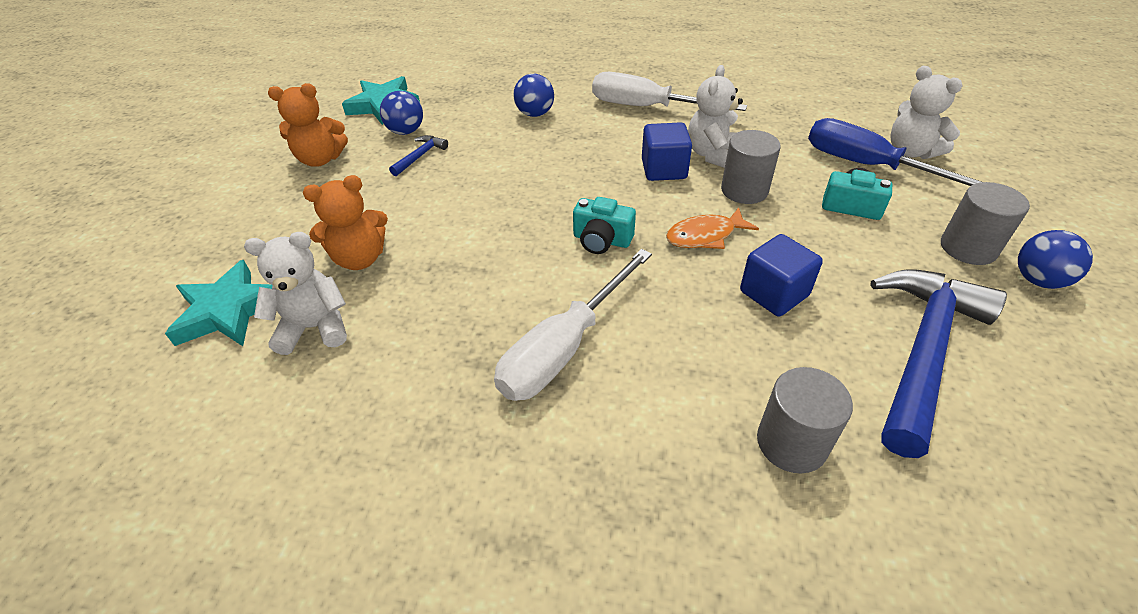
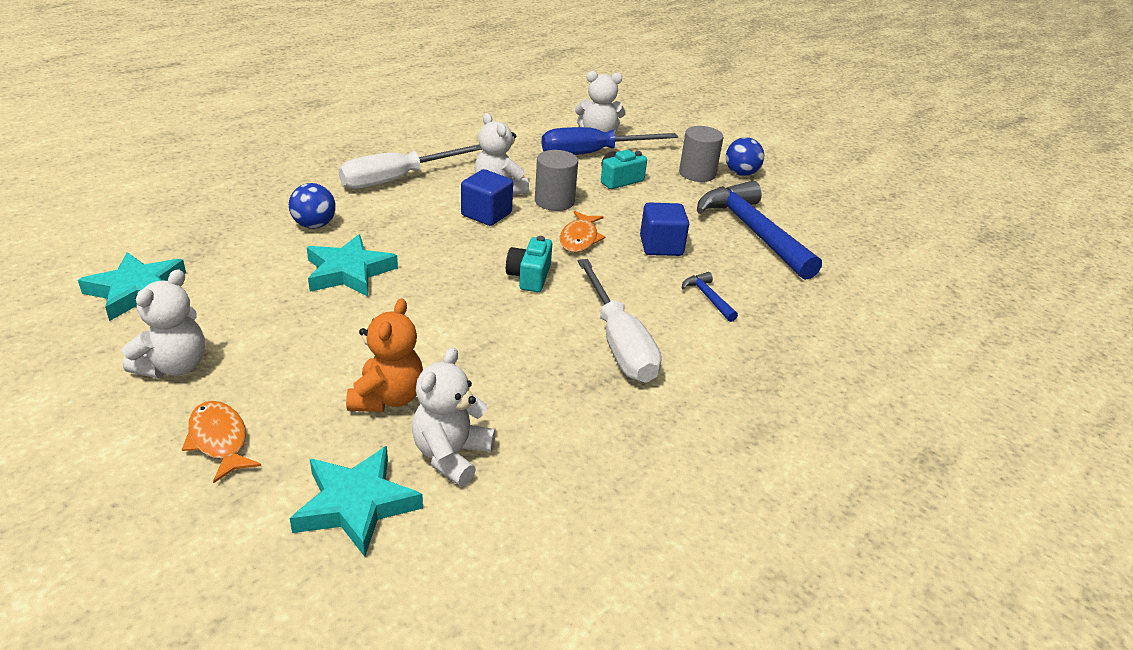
camera: 60 degrees left, 10 degrees down
(259, 217) = (219, 440): none -> orange fish
(320, 159) = (174, 366): orange teddy bear -> white teddy bear
(406, 131) = (216, 298): blue ball -> none
(420, 156) = (277, 307): blue hammer -> blue hammer (708, 298)
(495, 158) = (349, 272): none -> turquoise star
(601, 240) = (529, 277): turquoise camera -> turquoise camera turned 135 degrees clockwise
(791, 443) = (773, 304): grey cylinder -> none

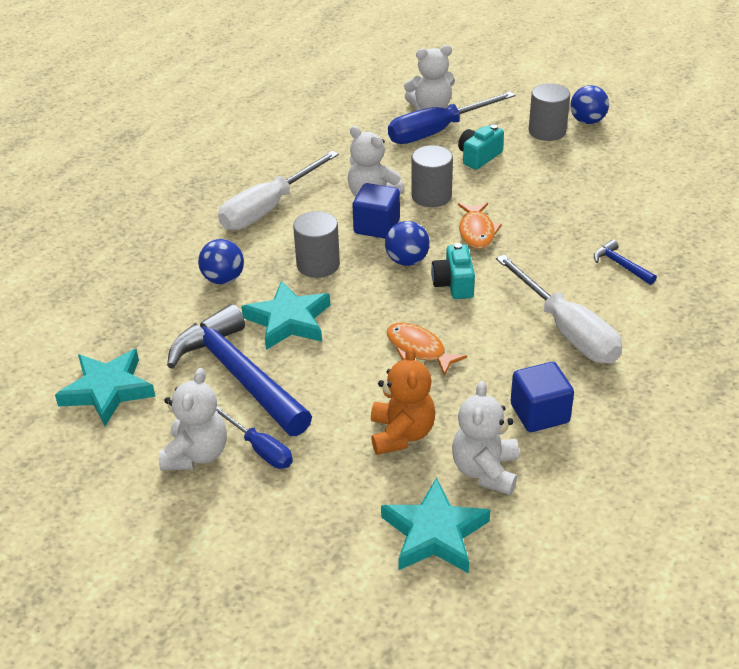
camera: 10 degrees left, 5 degrees up
(219, 440) = (285, 510): orange fish -> orange fish (419, 349)
(238, 377) = (261, 449): none -> blue screwdriver
(410, 233) = (318, 264): none -> grey cylinder
(496, 248) = (407, 261): none -> blue ball
(661, 246) = (554, 221): blue cube -> blue cube (539, 413)
(753, 232) = (628, 185): blue hammer -> blue hammer (239, 375)

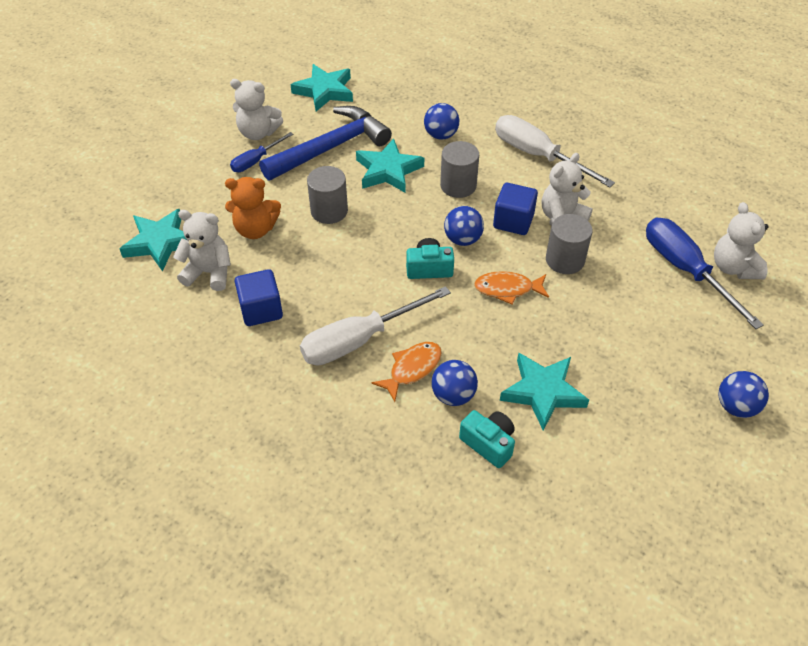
camera: 90 degrees right, 10 degrees up
(419, 349) = (346, 242): orange fish -> orange fish (412, 369)
(479, 157) = (641, 300): turquoise camera -> turquoise camera (488, 443)
(547, 131) = (704, 364): grey cylinder -> grey cylinder (329, 211)
(601, 214) = (542, 392): none -> turquoise star
(621, 265) = (453, 395): blue hammer -> blue ball

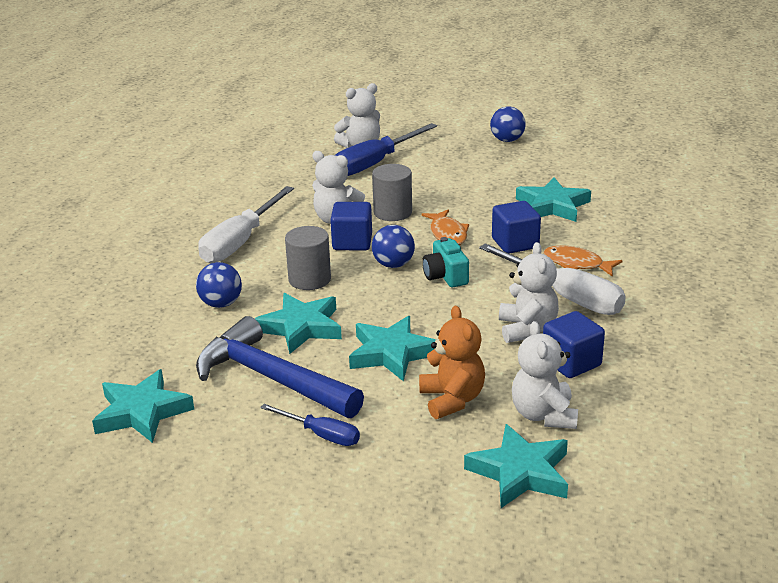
camera: 105 degrees left, 20 degrees down
(258, 133) = (258, 450): white teddy bear -> white teddy bear (527, 329)
(329, 211) = (392, 353): grey cylinder -> turquoise star
(453, 395) = (588, 241): blue ball -> none
(470, 334) = (515, 243): none -> blue cube
(488, 443) = (622, 220): turquoise camera -> none

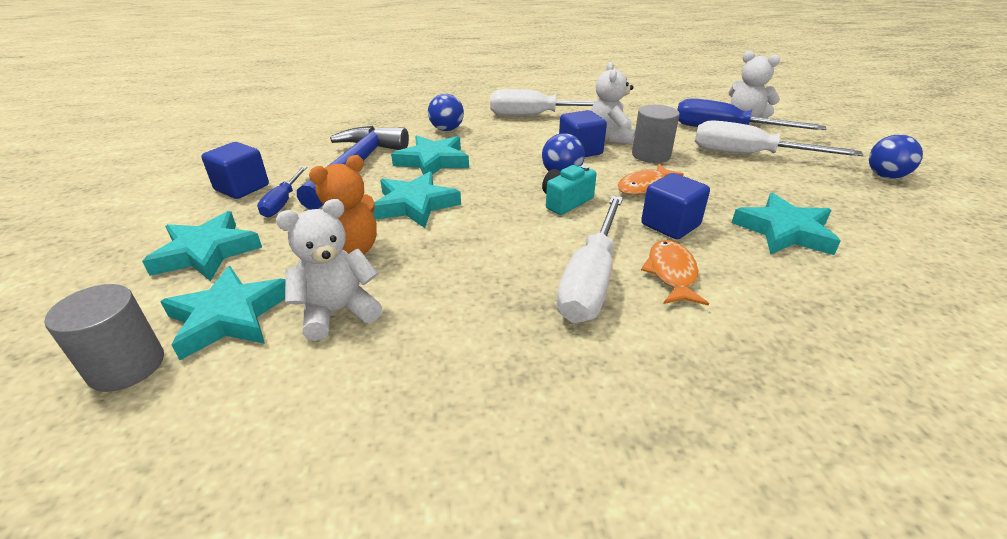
camera: 65 degrees right, 5 degrees up
(142, 412) = (301, 139): turquoise star -> turquoise star (207, 252)
(309, 279) = (506, 149): grey cylinder -> grey cylinder (127, 366)
(431, 172) = (749, 155): none -> white screwdriver
(527, 329) = (501, 267): white teddy bear -> none
(571, 363) = (451, 311): blue cube -> blue cube (242, 188)

